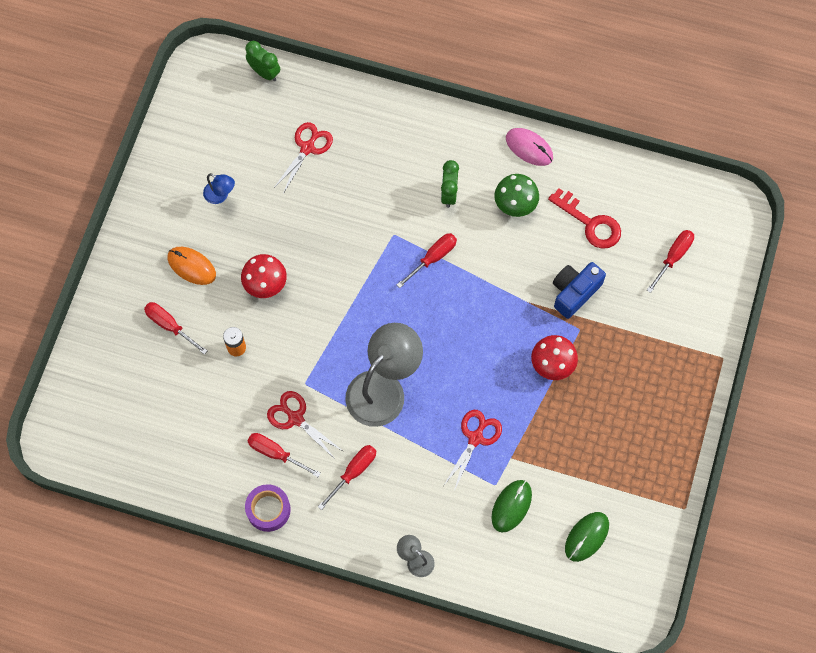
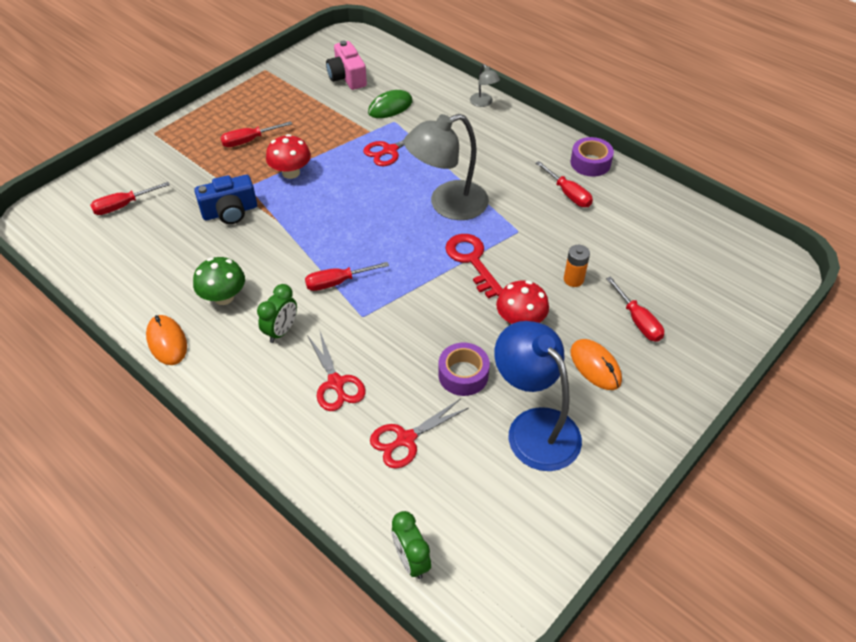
camera: 155 degrees left, 20 degrees down
(220, 195) = (534, 427): blue lamp -> blue lamp, size x2.23
(290, 216) = (463, 375): none -> purple tape
(296, 418) = (539, 210): red scissors -> red scissors (336, 383)
(353, 472) = (505, 162): red screwdriver -> red screwdriver (249, 141)
(529, 148) = (167, 342): pink mouse -> orange mouse
(586, 537) = (347, 77): green mouse -> pink camera
(590, 223) = (169, 256): red key -> red key (472, 261)

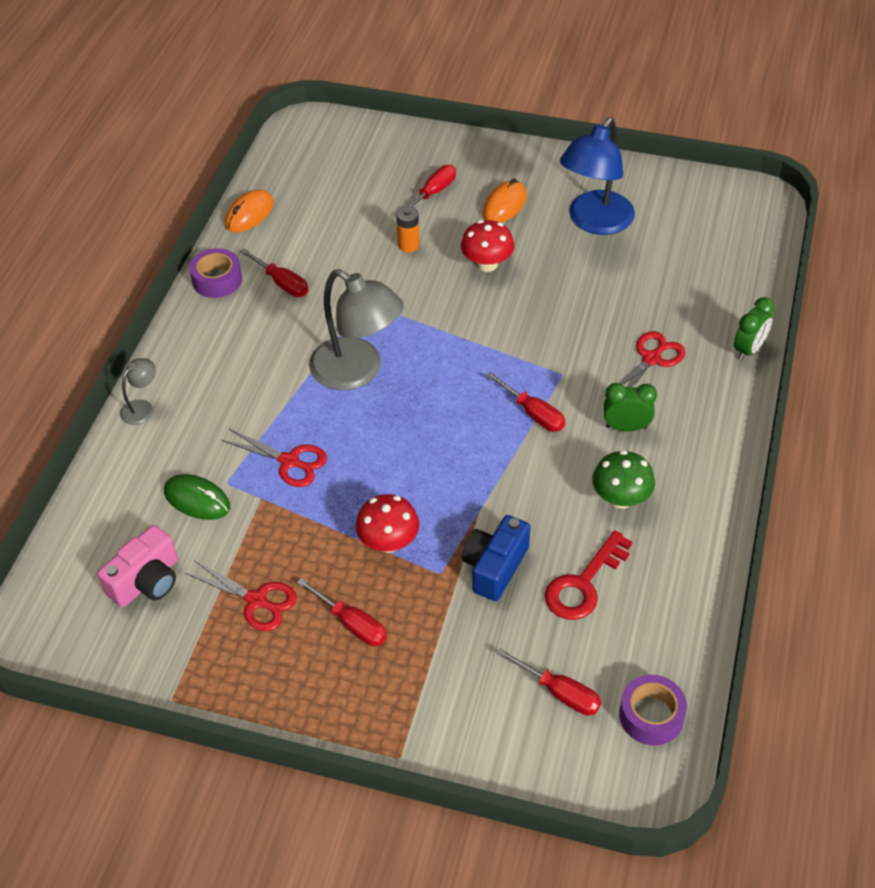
camera: 115 degrees left, 0 degrees up
(167, 342) = (710, 513): orange mouse -> orange mouse (249, 214)
(230, 212) = (495, 567): blue camera -> blue camera turned 105 degrees counterclockwise
(406, 439) = (668, 291): red scissors -> red scissors (256, 600)
(411, 560) = (763, 249): green clock -> green clock (748, 349)
(463, 375) = (576, 280): purple tape -> purple tape (651, 716)
(472, 261) = (431, 322): red key -> red key (583, 584)
(568, 194) = (281, 283): red screwdriver -> red screwdriver turned 105 degrees clockwise

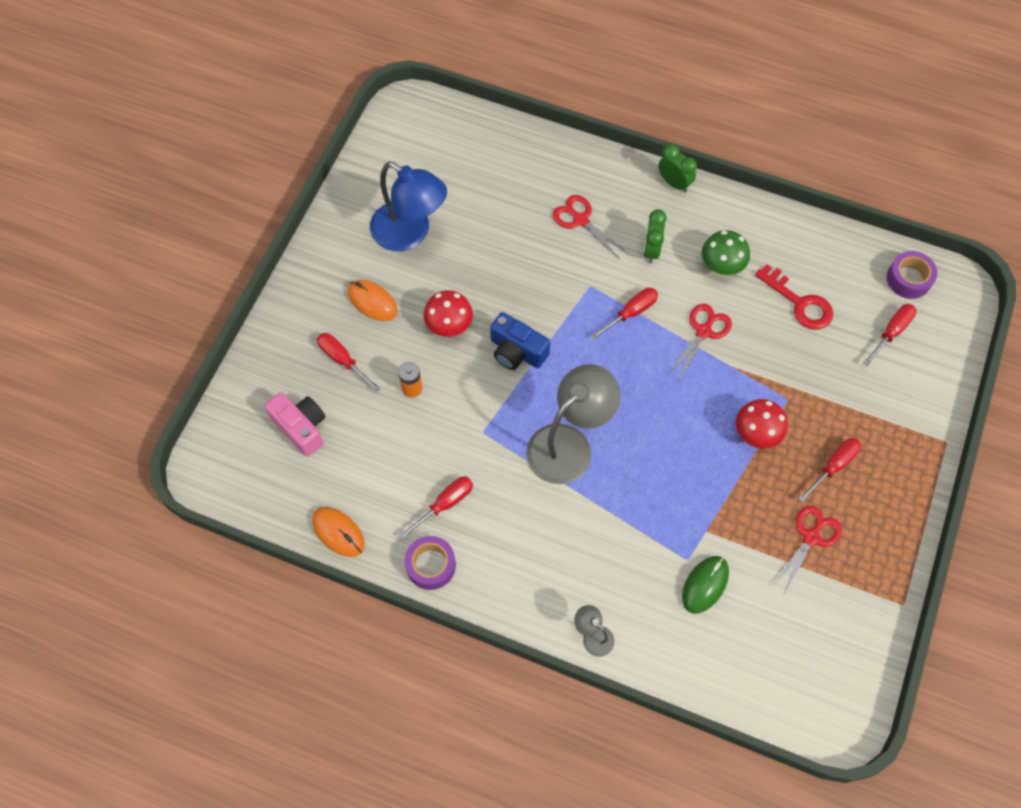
camera: 85 degrees left, 15 degrees up
(146, 581) = (790, 627): pink camera -> pink camera (301, 427)
(289, 461) = (667, 506): red scissors -> red scissors (703, 331)
(495, 567) = (783, 360): blue camera -> blue camera (517, 351)
(748, 349) = (578, 153): green clock -> green clock (674, 183)

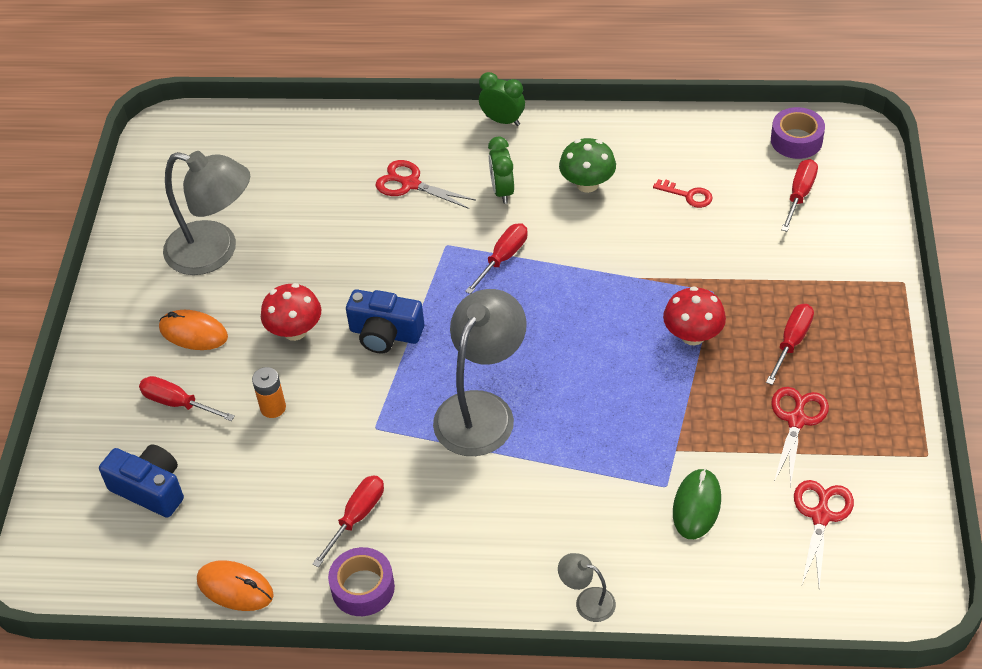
camera: 15 degrees left, 15 degrees down
(301, 427) = (150, 489): pink camera -> blue camera
(410, 233) = (215, 252): blue lamp -> grey lamp
(703, 331) = (592, 253): red scissors -> red scissors (821, 516)
(799, 303) = (688, 195): red key -> red key, size x0.58

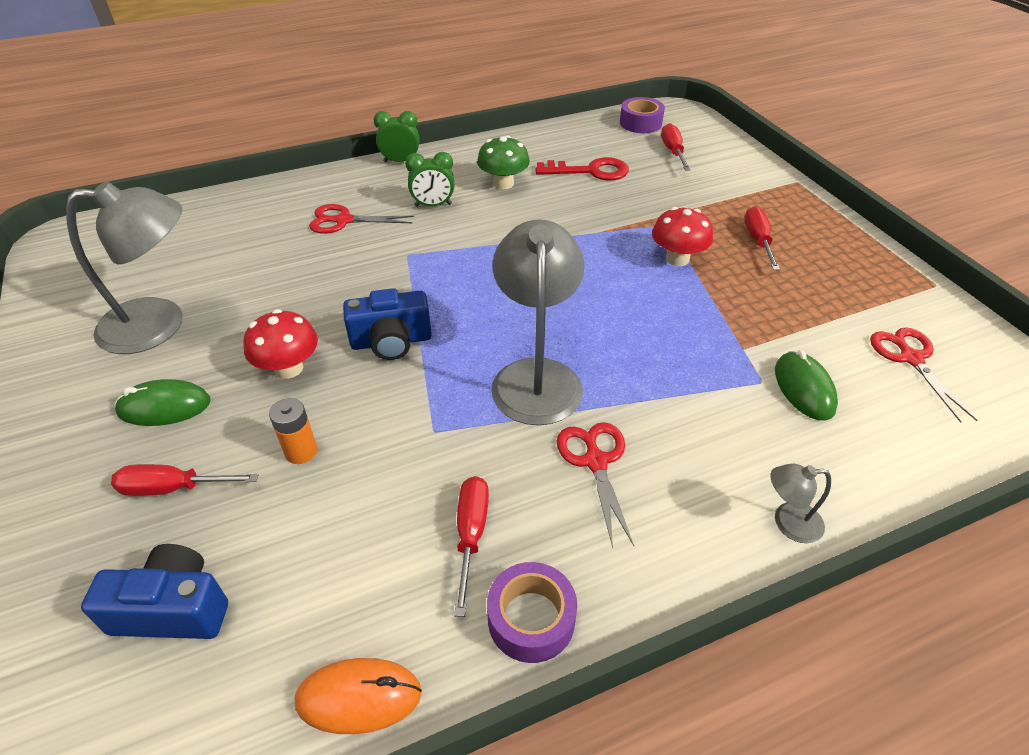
camera: 30 degrees left, 5 degrees down
(193, 333) = (164, 407): orange mouse -> green mouse
(502, 191) = (433, 205): green clock -> green clock turned 60 degrees counterclockwise
(503, 258) = (468, 250): red screwdriver -> none
(688, 195) = (590, 171): red key -> red key, size x1.72
(796, 420) = (816, 293): red scissors -> red scissors (595, 462)

